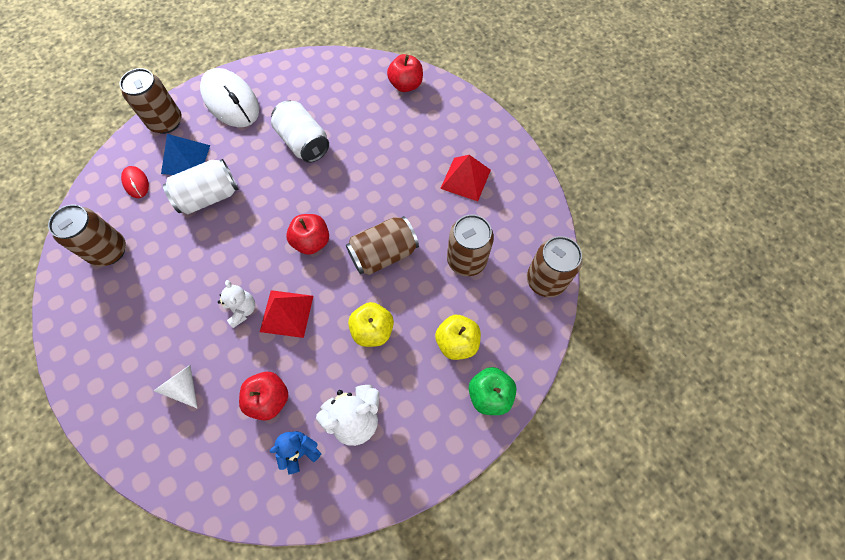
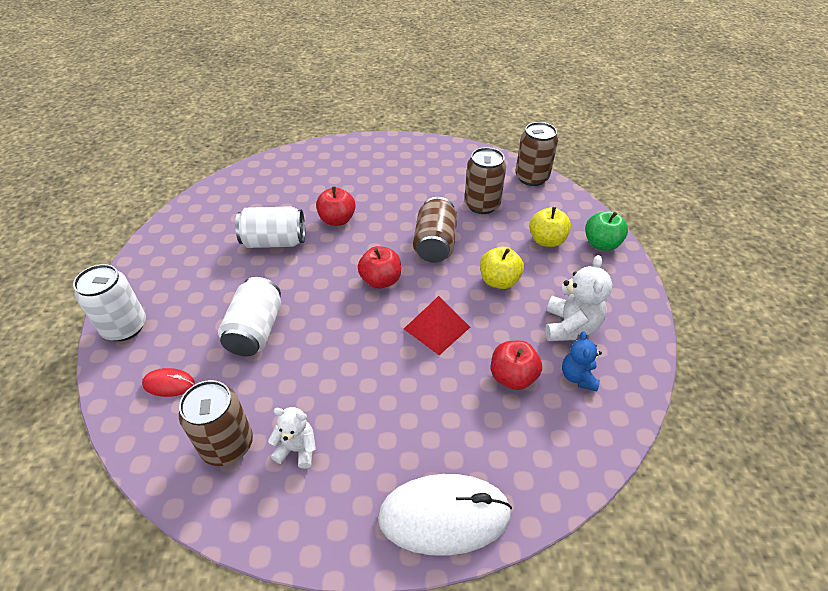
camera: 55 degrees left, 20 degrees down
(166, 122) = (125, 327): brown can -> white can
(184, 386) = (450, 440): white cone -> none
(185, 159) = (190, 330): blue pyramid -> none
(230, 101) = (166, 268): white mouse -> white mouse (444, 515)
(242, 310) = (405, 358): white teddy bear -> white teddy bear (297, 449)
(406, 85) = (292, 163): red apple -> red apple (337, 220)
(465, 179) = (412, 174): red pyramid -> none

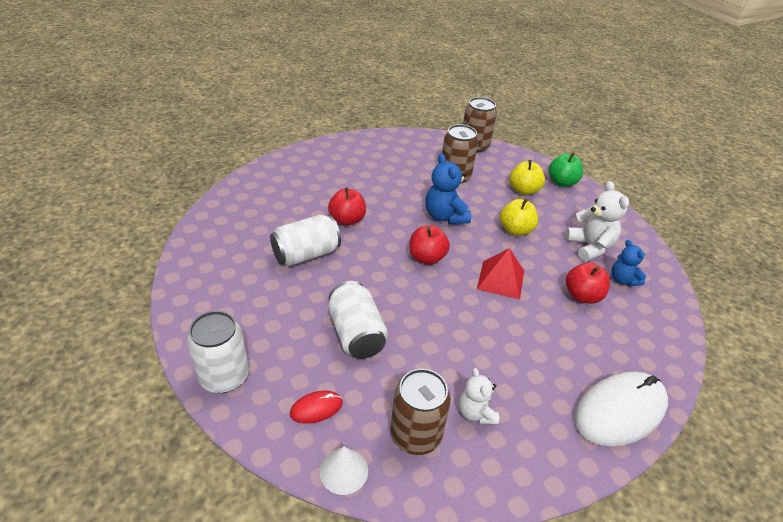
camera: 30 degrees left, 5 degrees down
(145, 448) = (344, 471): none -> white cone
(297, 449) = (476, 412): white teddy bear -> white teddy bear turned 90 degrees counterclockwise
(435, 244) = (445, 216): brown can -> blue teddy bear

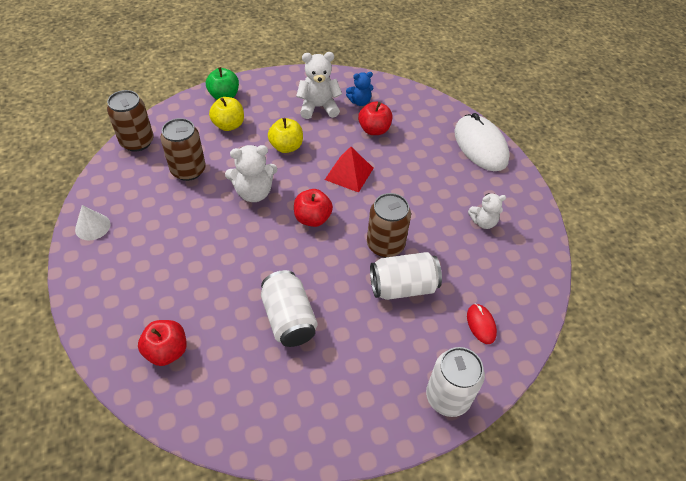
camera: 80 degrees left, 10 degrees up
(344, 471) = (534, 311): white cone -> white cone (92, 227)
(347, 220) = (239, 275): red apple -> red apple (167, 351)
(416, 435) = (503, 261): brown can -> brown can (385, 245)
(445, 216) = (254, 192): blue teddy bear -> white teddy bear

